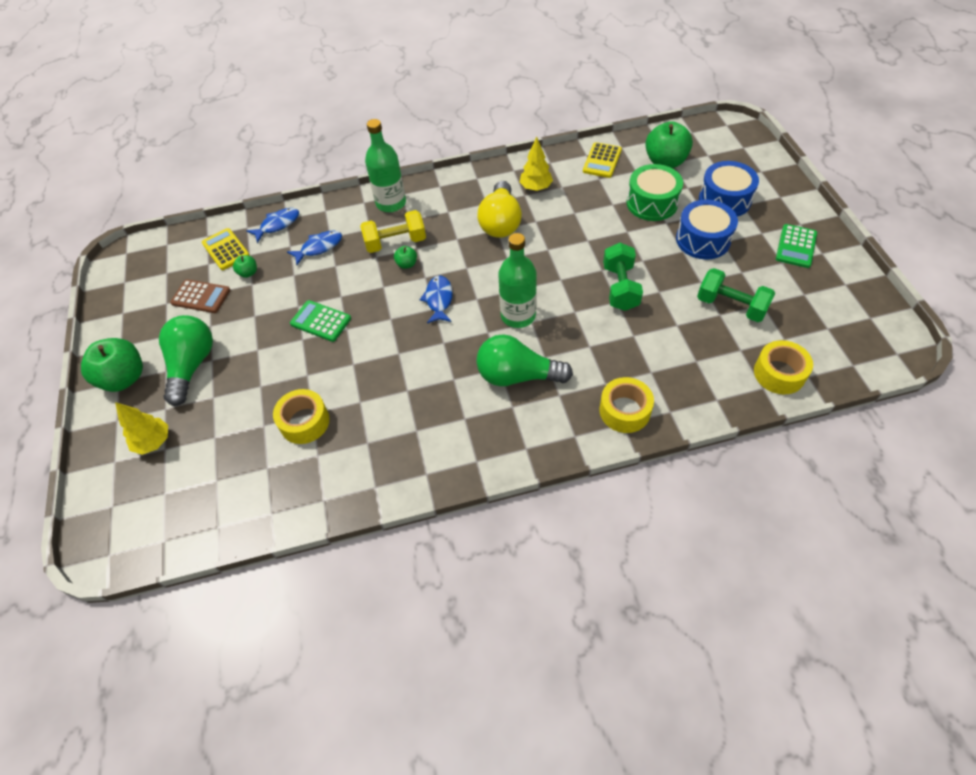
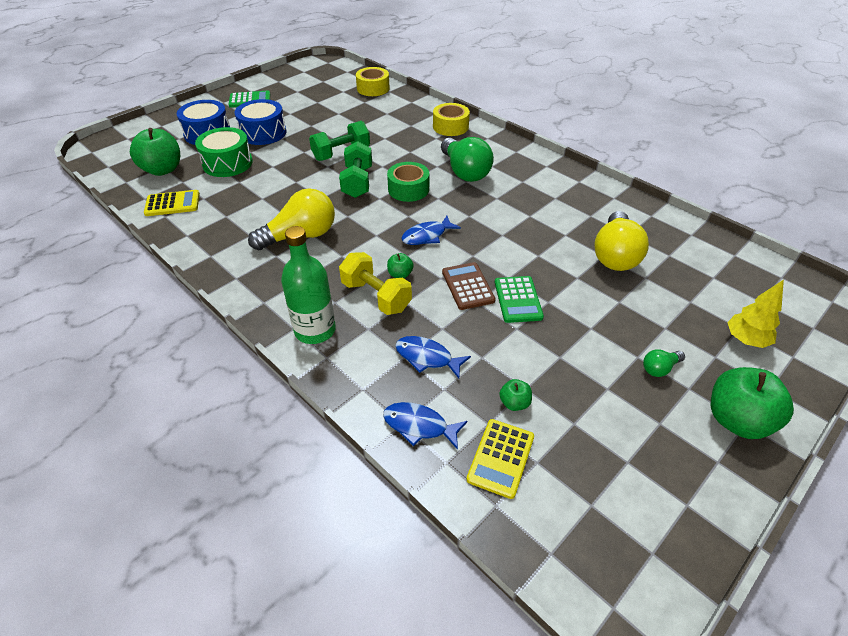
camera: 125 degrees left, 10 degrees down
(192, 365) = (659, 368): green light bulb -> green light bulb, size x0.45
(201, 297) = (585, 428): brown calculator -> brown calculator (467, 286)
(304, 422) = (615, 255): yellow tape -> yellow light bulb
(518, 315) = (408, 189): green bottle -> green tape
(535, 188) = (235, 231): yellow tree -> none
(731, 306) = (327, 111): green dumbbell -> green dumbbell (357, 182)

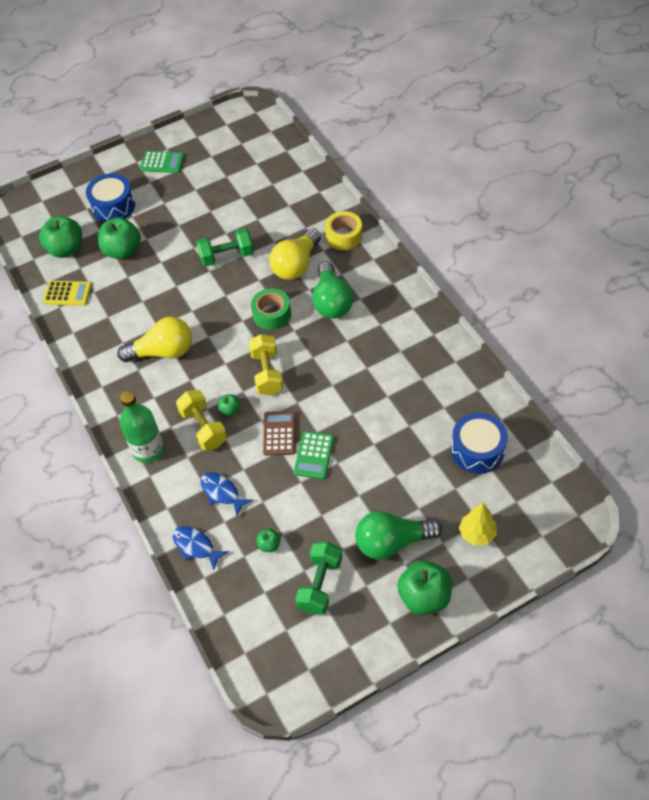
camera: 20 degrees right, 10 degrees up
(227, 163) = (123, 251): green drum -> green apple
(263, 133) = (163, 214): blue drum -> blue drum (477, 450)
(357, 182) = (229, 297): green dumbbell -> green dumbbell (320, 584)
(373, 88) = (288, 164): yellow tape -> none
(427, 236) = (267, 373): blue fish -> yellow dumbbell
(501, 458) = (241, 583): yellow calculator -> none
(615, 255) = (419, 427): yellow light bulb -> yellow light bulb (296, 265)
(659, 368) = (392, 542): green light bulb -> green light bulb, size x2.20

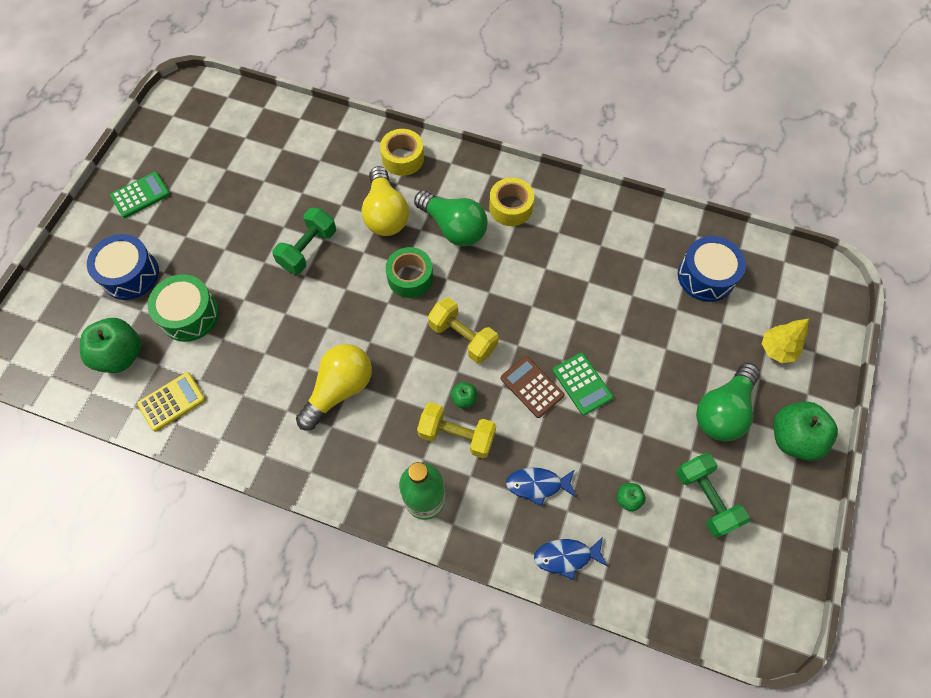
camera: 45 degrees left, 10 degrees up
(123, 251) = (189, 315): green apple -> green drum
(384, 313) = (510, 207): none -> yellow tape

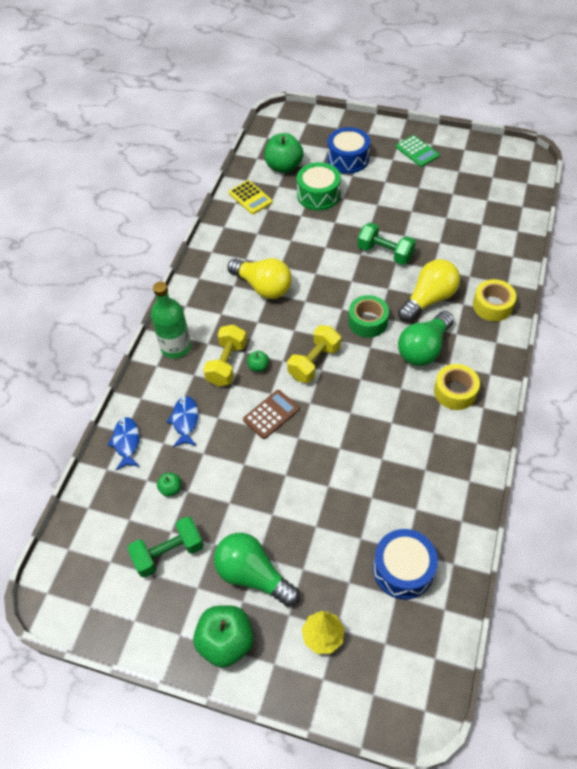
camera: 90 degrees right, 10 degrees down
(385, 214) = (429, 299): yellow light bulb -> yellow light bulb turned 150 degrees clockwise
(582, 384) = (275, 453): green calculator -> none

